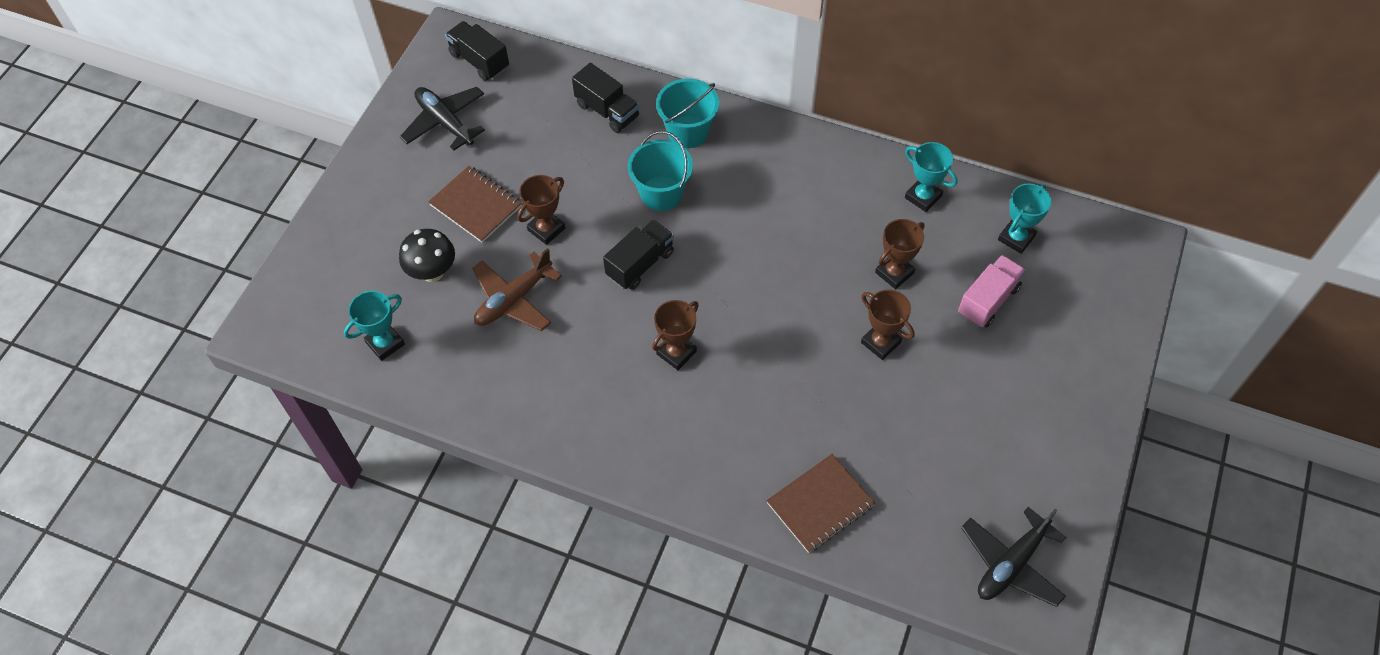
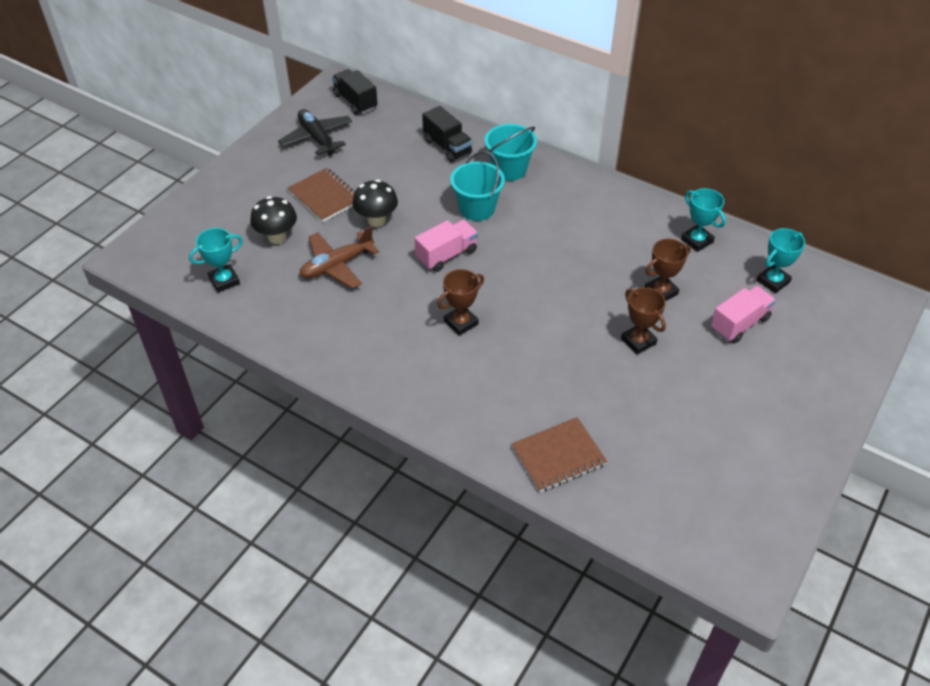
camera: 10 degrees right, 10 degrees down
(546, 229) = (376, 220): brown trophy -> black mushroom
(640, 264) = (447, 255): black truck -> pink truck
(1011, 564) = (723, 532): black plane -> none

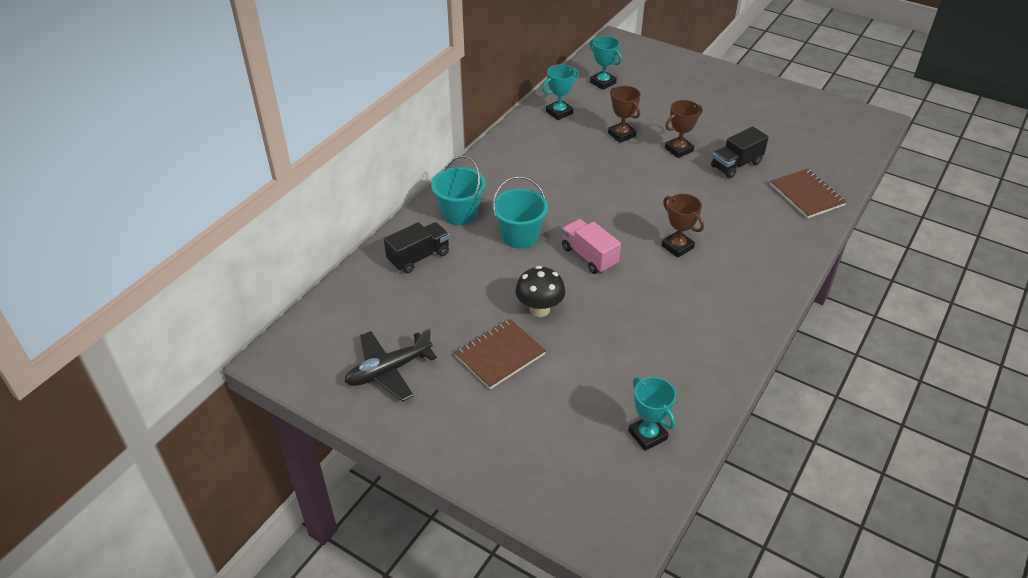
camera: 90 degrees left, 5 degrees down
(277, 237) = (571, 393): black mushroom -> none
(337, 265) = (612, 338): brown plane -> none
(355, 102) = (319, 338): black truck -> black truck (736, 165)
(739, 324) = (651, 102): pink truck -> none

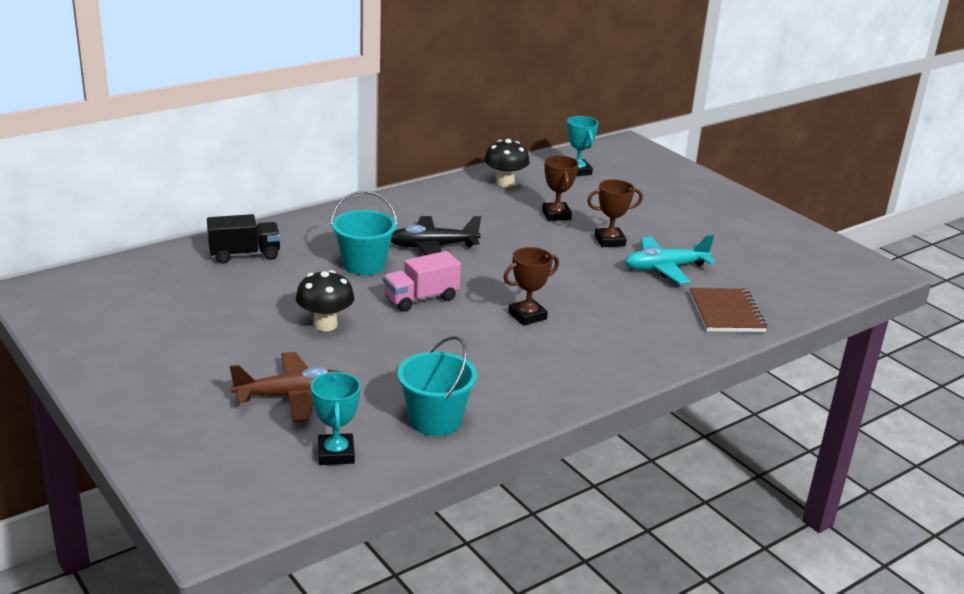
camera: 20 degrees right, 15 degrees down
(389, 371) = (127, 328): black plane -> black plane (433, 247)
(460, 213) = (320, 233): turquoise bucket -> turquoise bucket (435, 420)
(500, 355) = (247, 348): brown notebook -> none
(559, 112) = (505, 183): turquoise trophy -> black mushroom
(572, 391) = (292, 396): none -> brown plane
(589, 256) = (421, 298): pink truck -> pink truck turned 105 degrees counterclockwise
(677, 247) = (527, 316): brown trophy -> brown trophy turned 75 degrees clockwise
(736, 165) = (665, 268): black truck -> turquoise plane

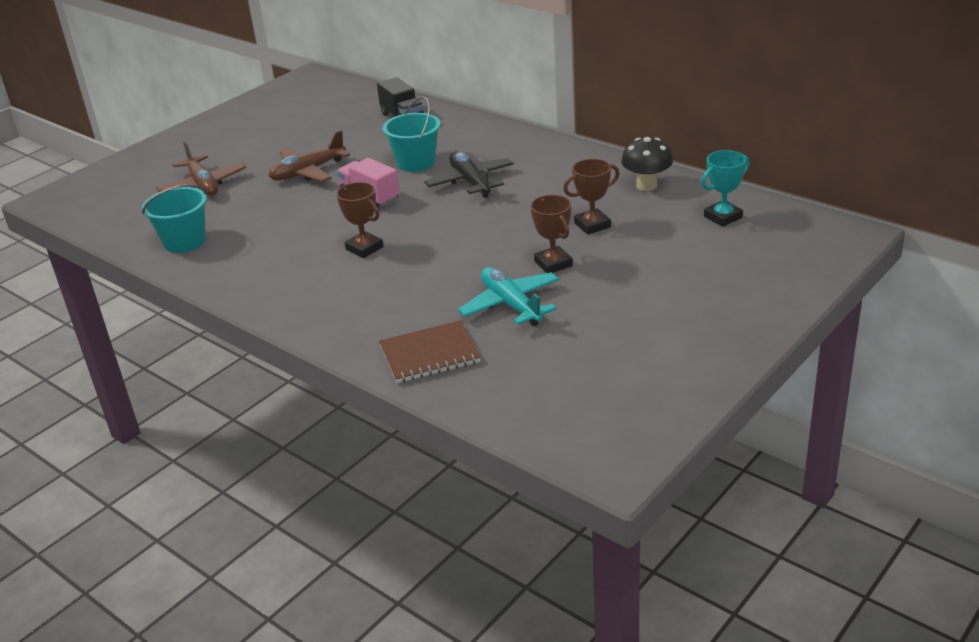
camera: 80 degrees right, 5 degrees up
(325, 325) = (308, 172): black mushroom -> brown plane
(336, 454) = (134, 216): turquoise trophy -> none

